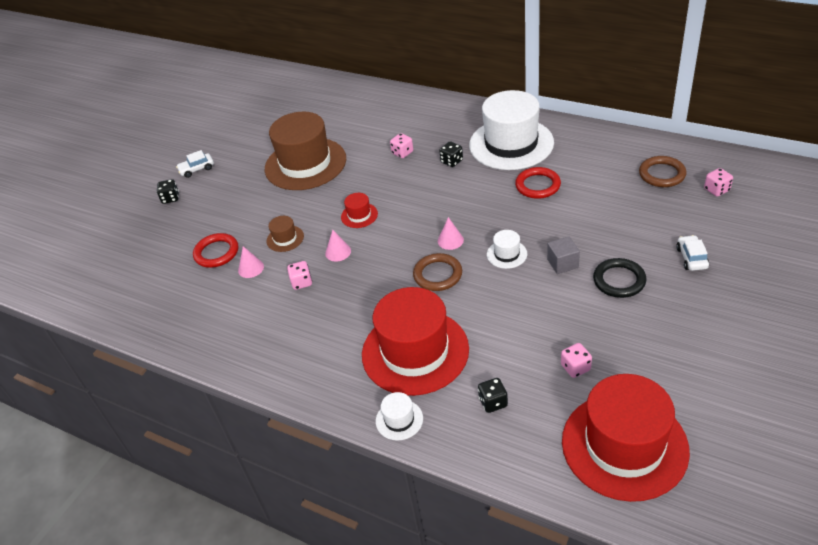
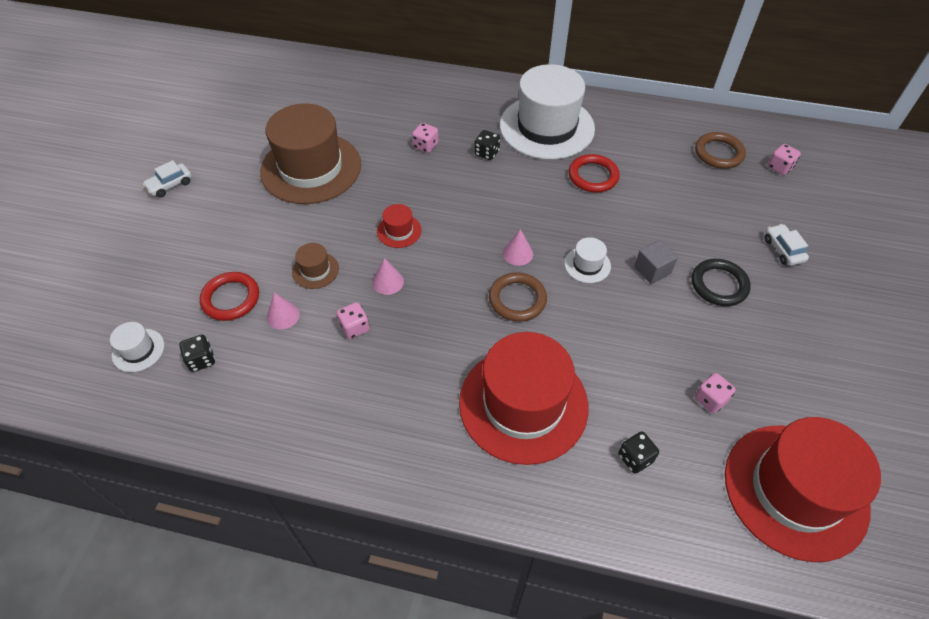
camera: 20 degrees left, 10 degrees up
(170, 198) = (145, 228): black dice -> black dice (201, 360)
(399, 420) = (534, 499): white hat -> white hat (138, 350)

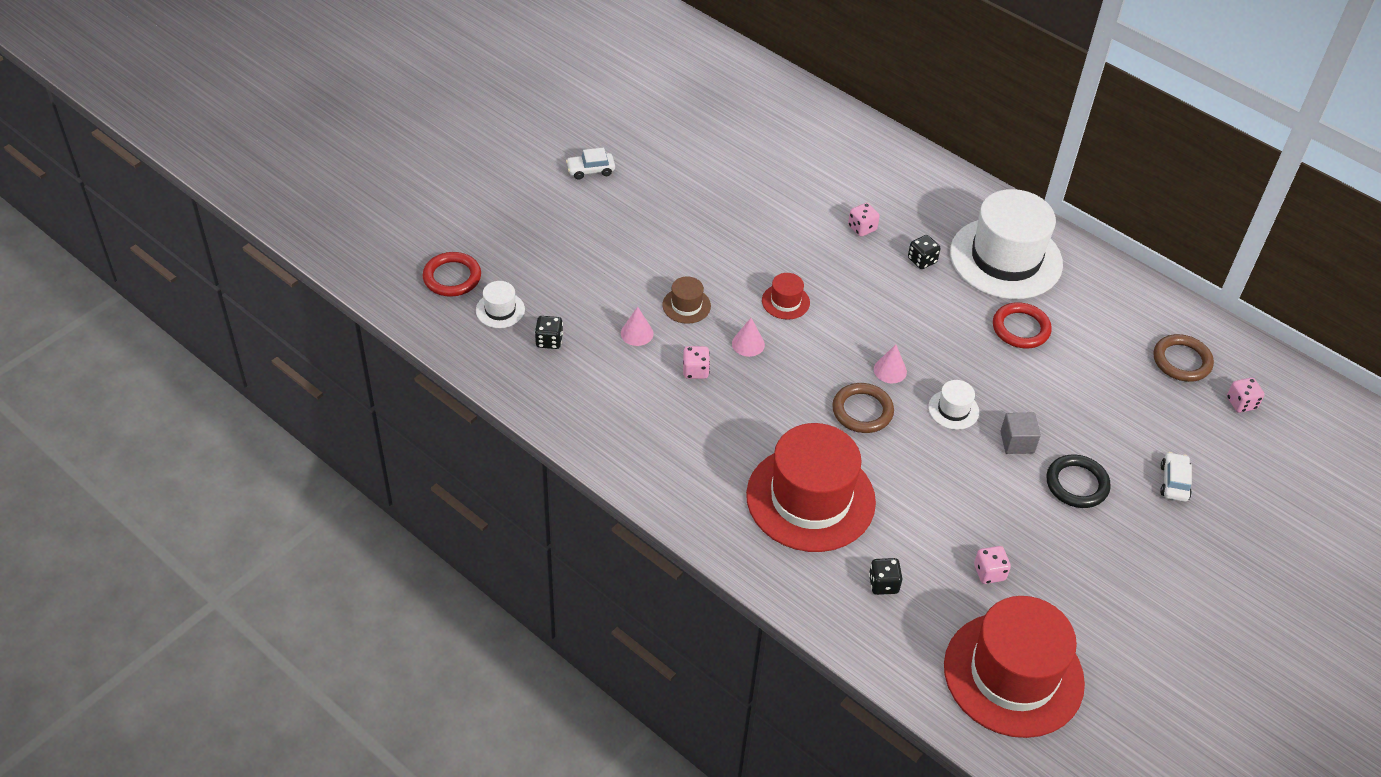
camera: 25 degrees right, 5 degrees down
(231, 298) = (598, 299): red ring -> red ring (452, 277)
(311, 168) = (733, 206): brown hat -> none

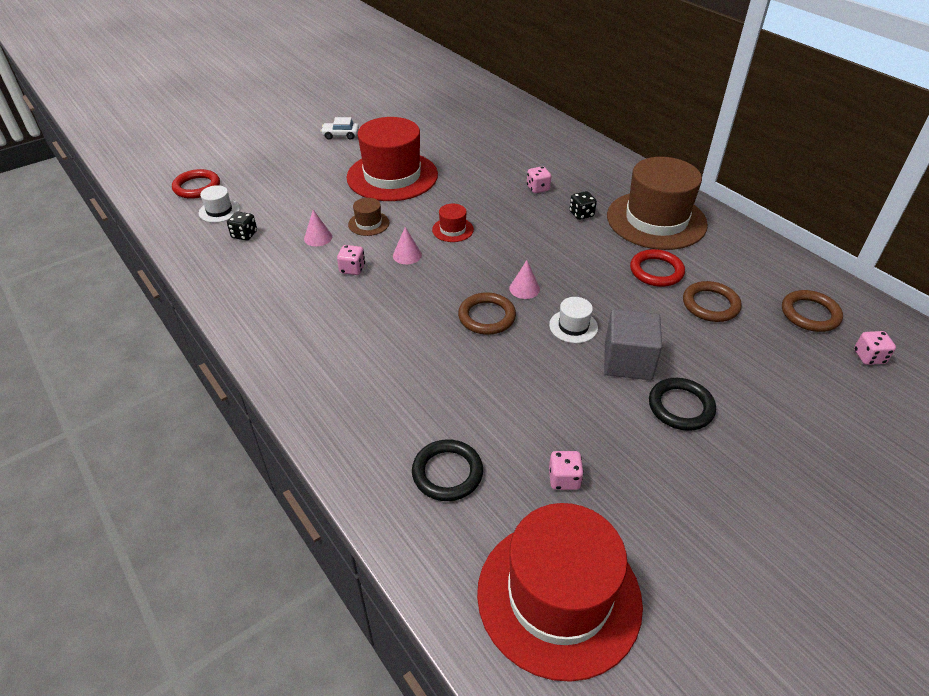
camera: 15 degrees right, 5 degrees down
(810, 498) = (407, 382): red hat -> red hat (392, 176)
(883, 584) = (447, 473): black dice -> black ring
(1005, 258) = (656, 220): white hat -> brown hat
(1017, 442) = (628, 361): grey cube -> grey cube, size x1.61
(1083, 363) = (710, 305): none -> brown ring
(1174, 482) = (787, 419): white car -> none

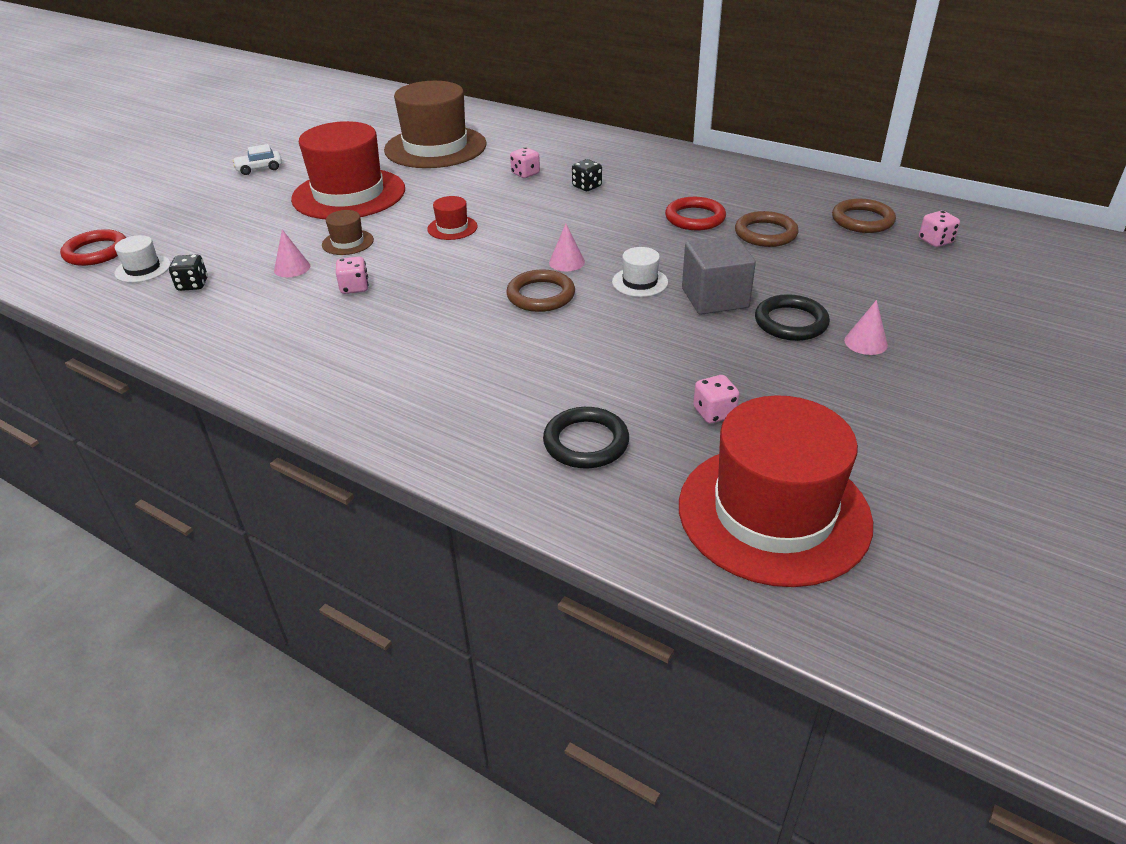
camera: 20 degrees left, 5 degrees down
(407, 255) = (413, 261): pink cone -> pink cone (865, 342)
(656, 220) = (667, 176): brown hat -> brown hat (435, 147)

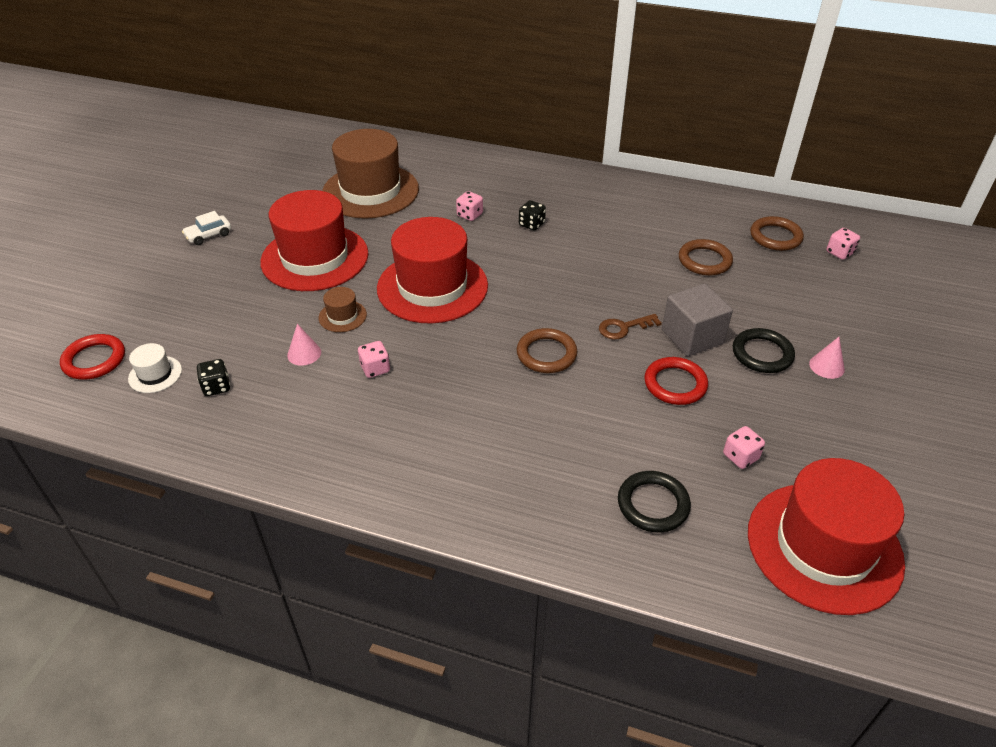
camera: 15 degrees left, 5 degrees up
(452, 228) = (432, 287): red hat -> red hat, size x2.41
(566, 262) = (552, 313): pink cone -> none
(640, 282) = (624, 328): white hat -> brown key
(695, 218) = (639, 250): red ring -> red ring (675, 384)

